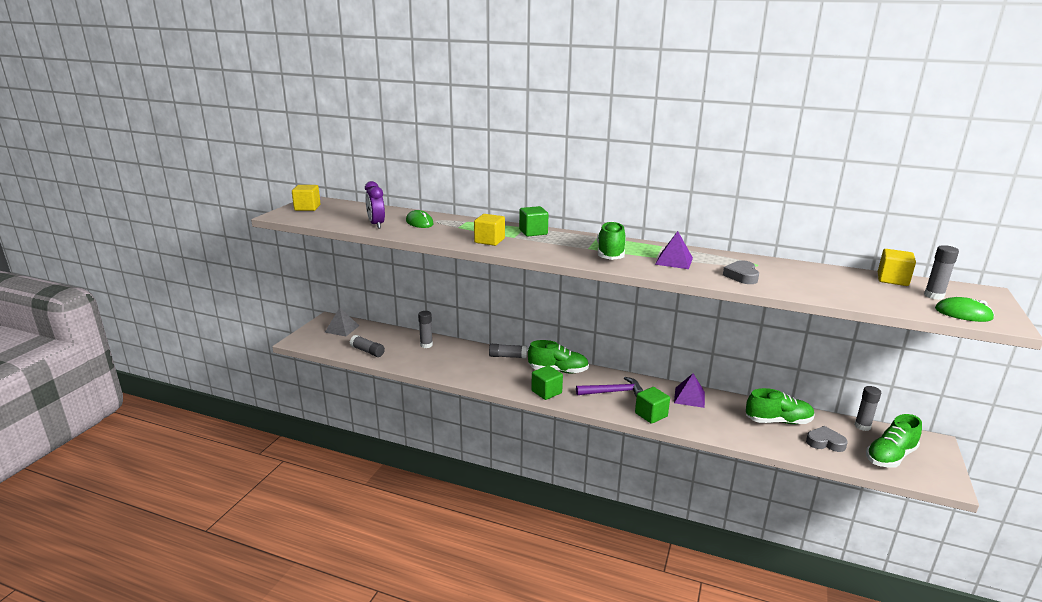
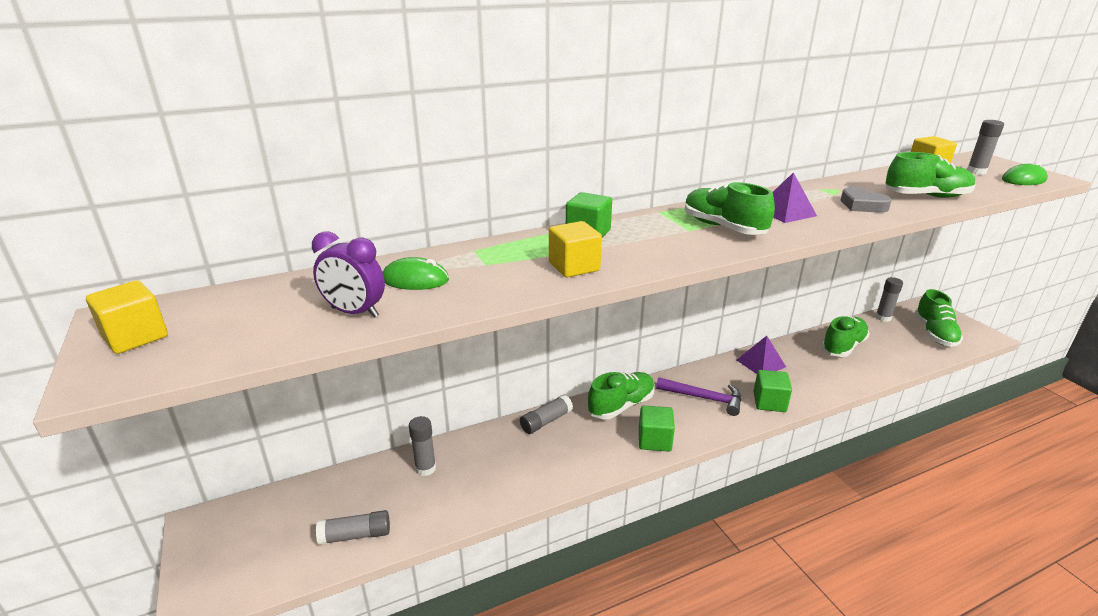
camera: 45 degrees left, 5 degrees up
(342, 329) = (250, 525): grey pyramid -> none
(613, 392) = (704, 398): purple hammer -> purple hammer turned 75 degrees clockwise
(815, 289) = (926, 196): none -> green shoe
(825, 442) = (893, 347): grey heart -> none

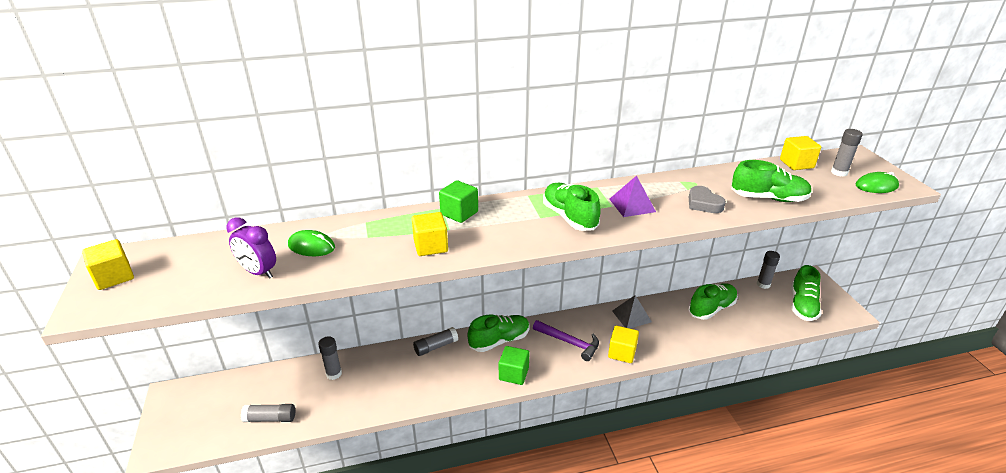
camera: 10 degrees right, 5 degrees up
(760, 363) = (631, 316): purple pyramid -> grey pyramid
(769, 402) = (622, 353): green cube -> yellow cube

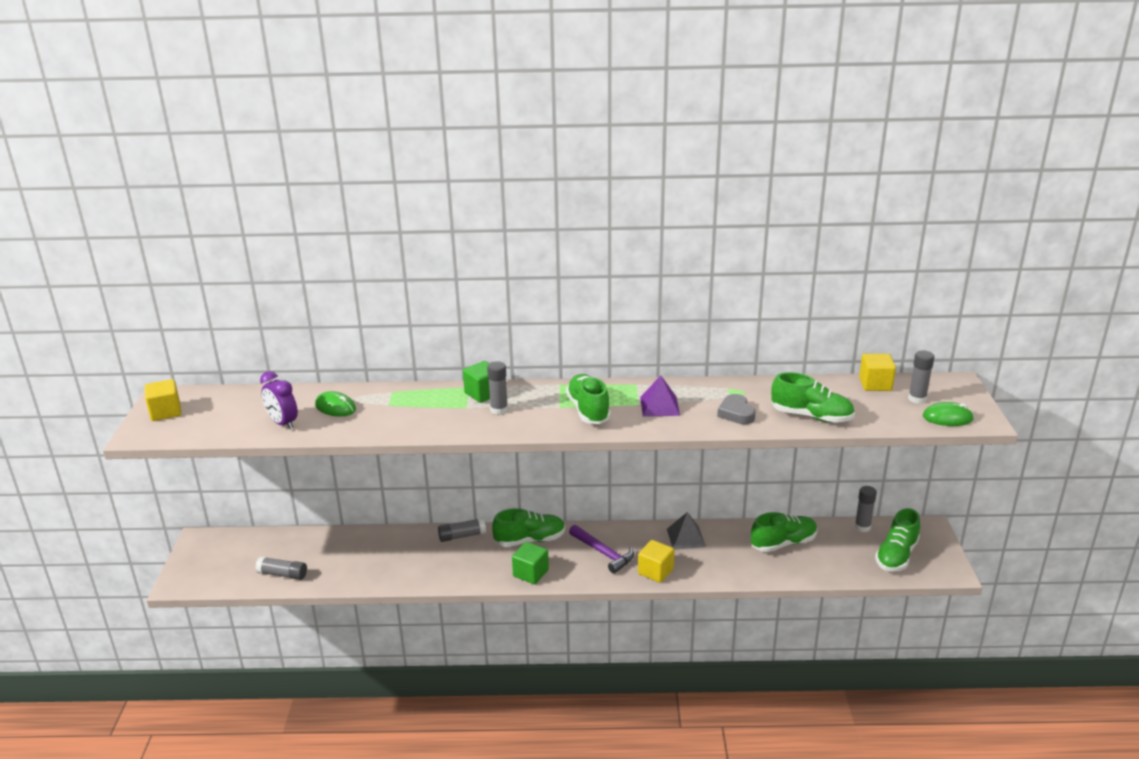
camera: 15 degrees right, 5 degrees down
(334, 374) = (353, 545): grey glue stick -> grey glue stick (499, 410)
(430, 246) = (441, 420): yellow cube -> none

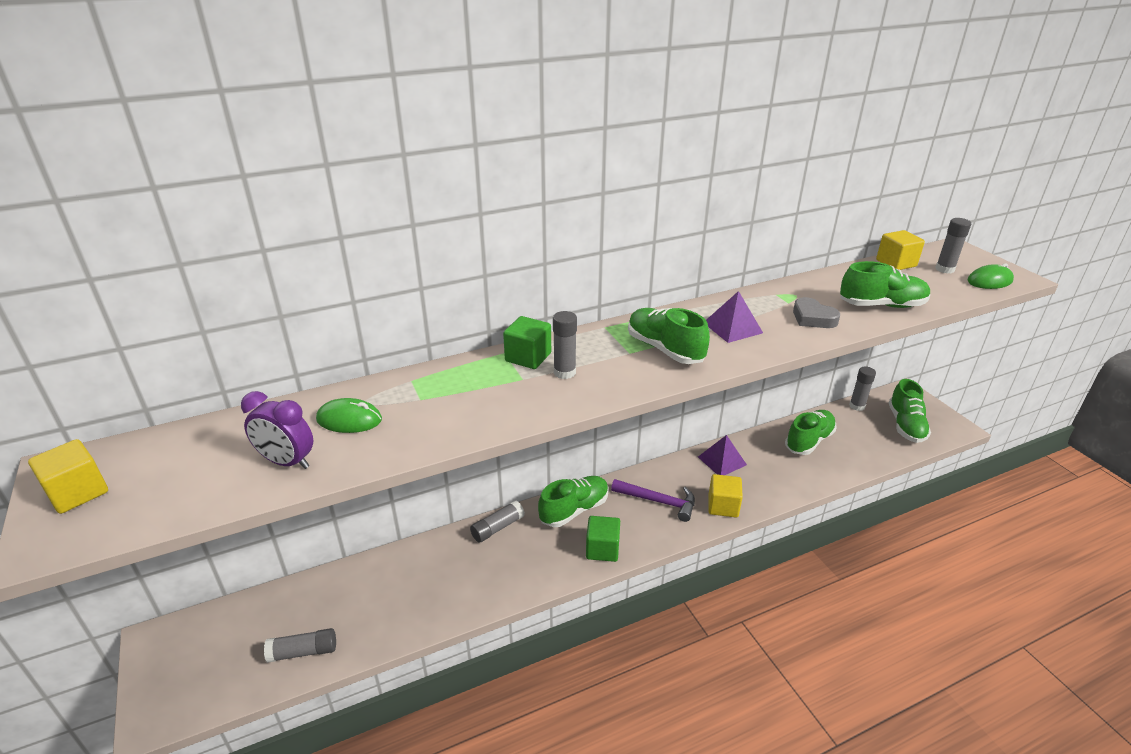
camera: 25 degrees left, 5 degrees up
(685, 537) = (722, 460): grey pyramid -> purple pyramid

